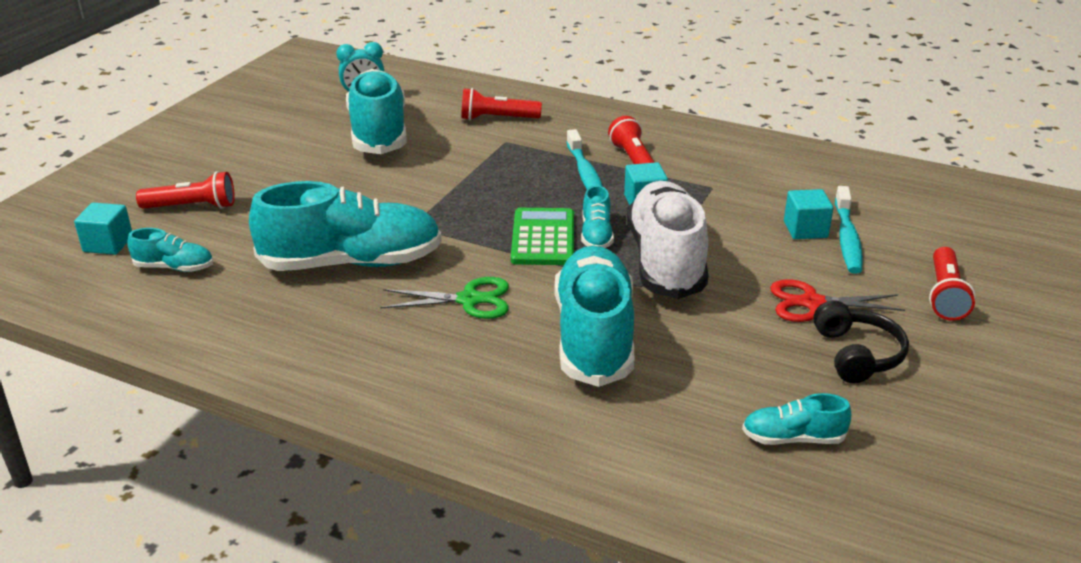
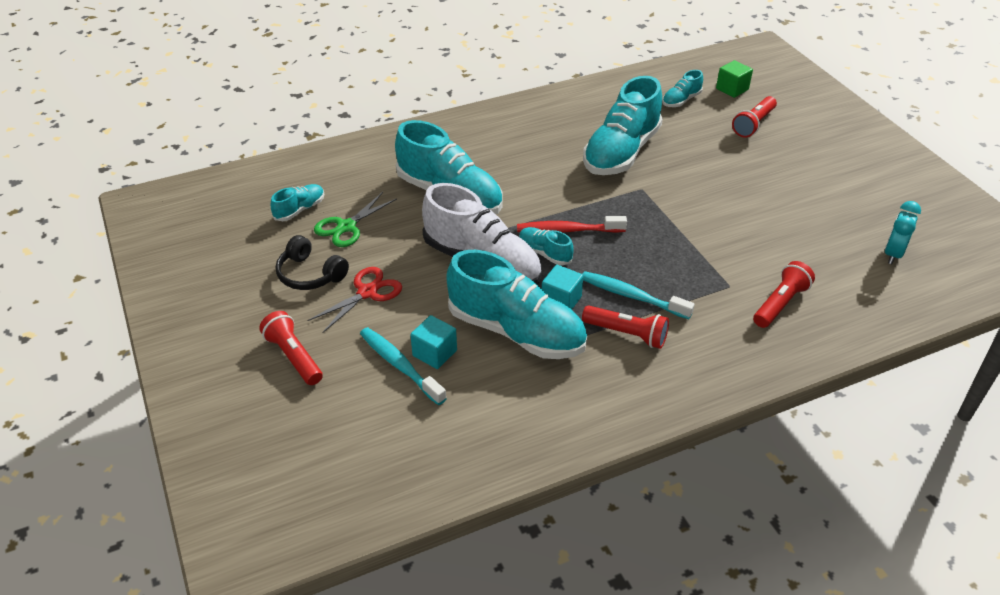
camera: 130 degrees right, 10 degrees up
(108, 244) = (732, 89): turquoise cube -> green cube
(378, 133) = (806, 232): turquoise shoe -> turquoise shoe (516, 331)
(469, 300) = (535, 173): green scissors -> green scissors (346, 227)
(543, 238) = (567, 230): green calculator -> red toothbrush

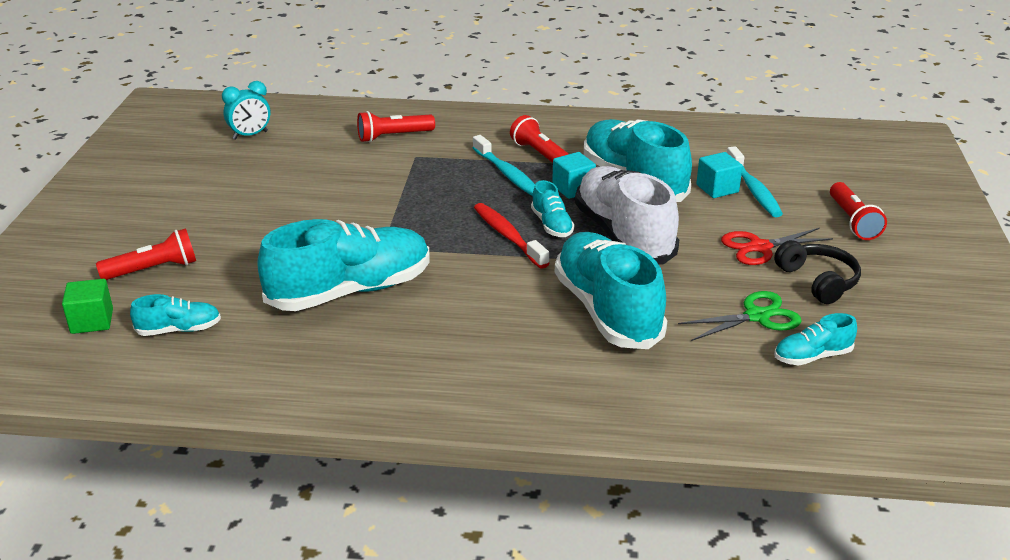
camera: 150 degrees left, 10 degrees down
(567, 230) = (508, 236): red toothbrush -> red toothbrush turned 150 degrees counterclockwise

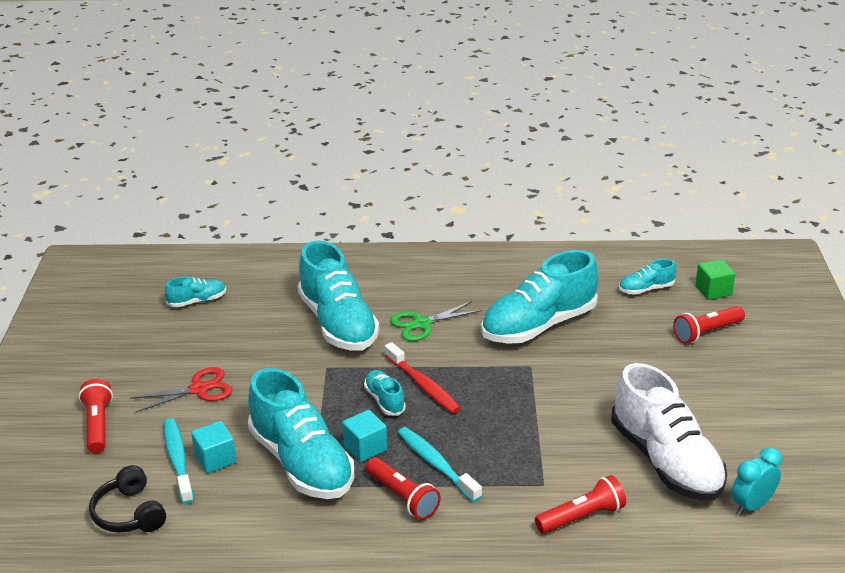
camera: 175 degrees right, 0 degrees up
(623, 235) = (319, 393): white shoe -> white shoe (666, 461)
(757, 316) = (225, 327): green scissors -> green scissors (422, 324)
(818, 281) = (163, 360): black headphones -> black headphones (129, 513)

